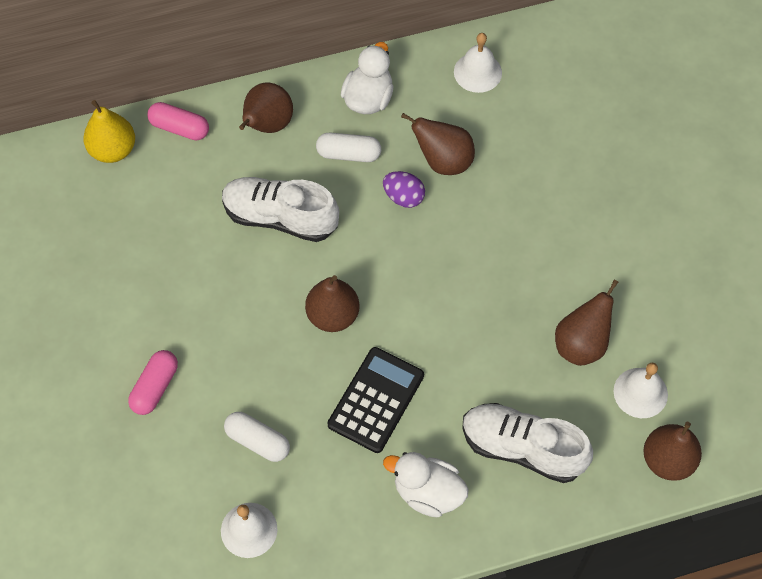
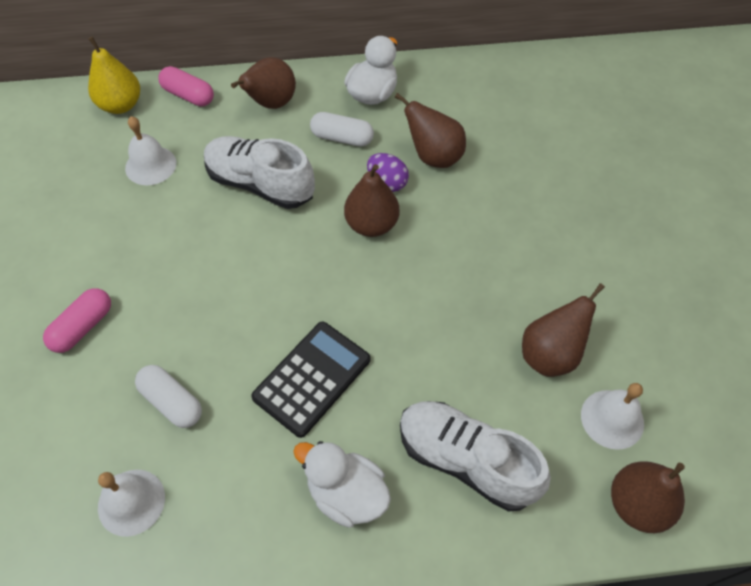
camera: 10 degrees right, 5 degrees down
(333, 315) = (288, 284): brown pear -> brown pear (371, 224)
(477, 72) = (482, 86): white bell -> white bell (150, 165)

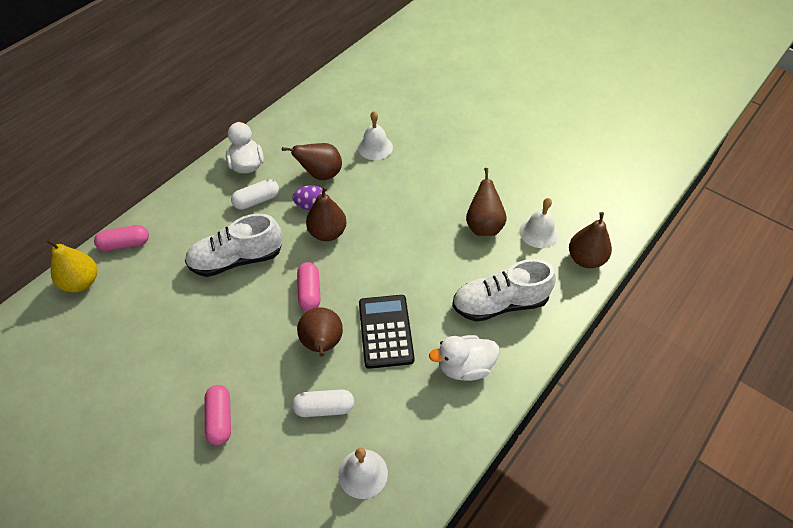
camera: 45 degrees left, 5 degrees down
(150, 165) = (150, 301): white bell -> white bell (375, 147)
(271, 103) = (188, 212): brown pear -> brown pear (322, 344)
(287, 272) = (309, 292): none -> pink capsule

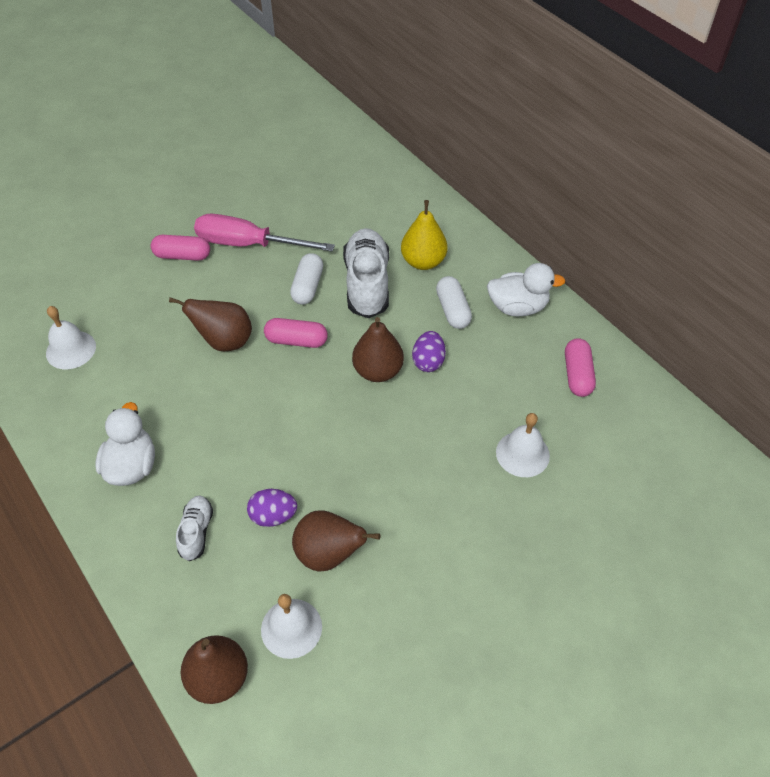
camera: 105 degrees right, 0 degrees up
(81, 282) = (381, 170): yellow pear -> yellow pear (423, 261)
(125, 244) = (420, 199): pink capsule -> pink capsule (577, 375)
(197, 364) = (249, 244): none -> pink screwdriver
(321, 174) = (482, 380): brown pear -> none
(324, 408) = (152, 331): white capsule -> white capsule (307, 286)
(385, 331) = (214, 400): black calculator -> none
(469, 263) = (273, 516): none -> purple egg
(500, 303) = (196, 532): white shoe -> white shoe, size x0.51

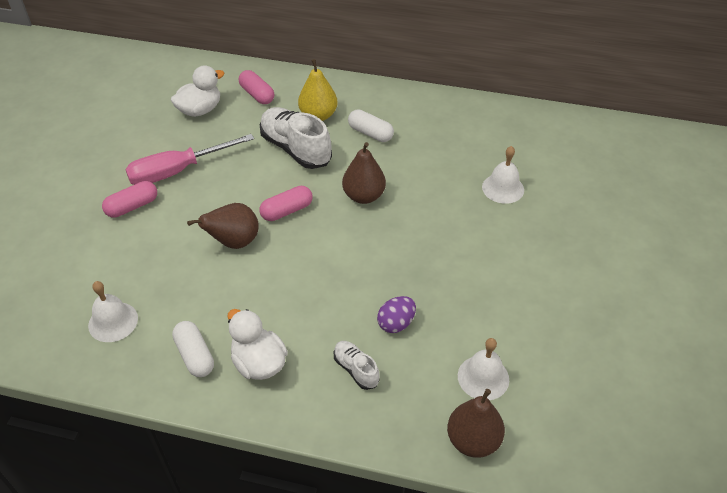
camera: 40 degrees left, 5 degrees down
(307, 286) = (255, 173): white capsule -> white capsule (195, 355)
(329, 554) = (457, 320): brown pear -> none
(428, 361) = (389, 171): purple egg -> none
(517, 307) = (408, 109): white duck -> white duck (200, 110)
(577, 375) = (484, 127): pink capsule -> pink capsule (257, 95)

